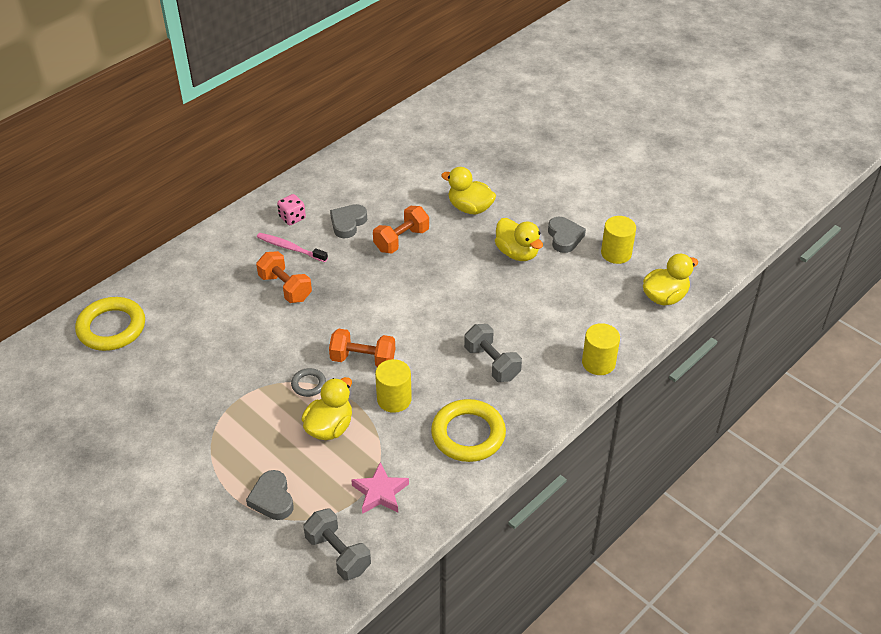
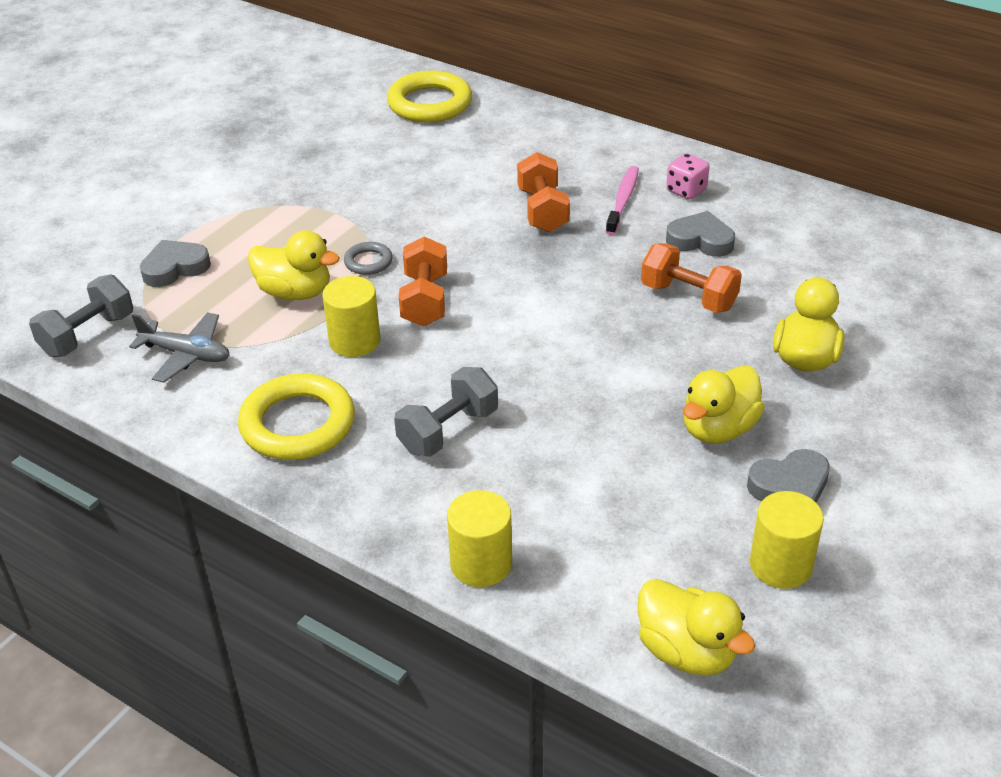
camera: 80 degrees right, 5 degrees down
(285, 288) = (542, 211): orange dumbbell -> orange dumbbell turned 45 degrees counterclockwise
(380, 492) = (186, 354): pink star -> grey plane

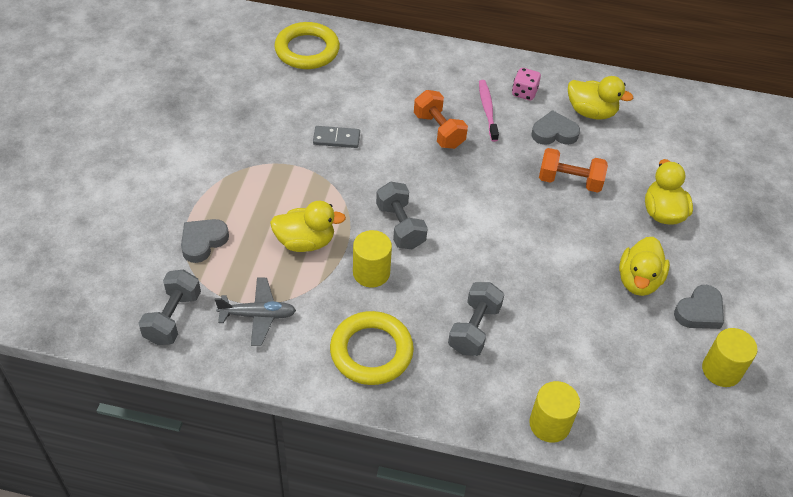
camera: 25 degrees left, 10 degrees up
(368, 262) = (342, 203): grey ring -> none
(405, 196) = (336, 138): none -> grey domino
(425, 300) = (400, 226): orange dumbbell -> grey dumbbell
(687, 652) = (700, 448): yellow duck -> yellow duck (591, 112)

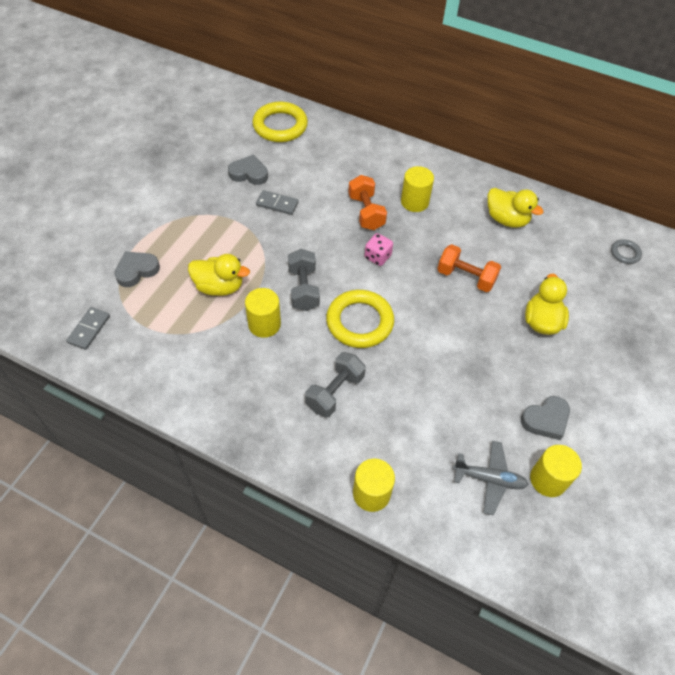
camera: 15 degrees right, 5 degrees up
(173, 318) = (89, 329): grey dumbbell -> grey domino
(258, 315) = (157, 342): grey plane -> grey plane (489, 479)
(371, 351) = (239, 393): yellow ring -> yellow ring (359, 322)
(487, 110) = (414, 202): pink toothbrush -> yellow cylinder
(524, 93) = (452, 192): pink dice -> pink dice (377, 257)
(554, 133) = (466, 232): grey heart -> grey heart (249, 173)
(638, 281) = (498, 379): yellow duck -> none
(723, 126) = (625, 253): none -> grey ring

